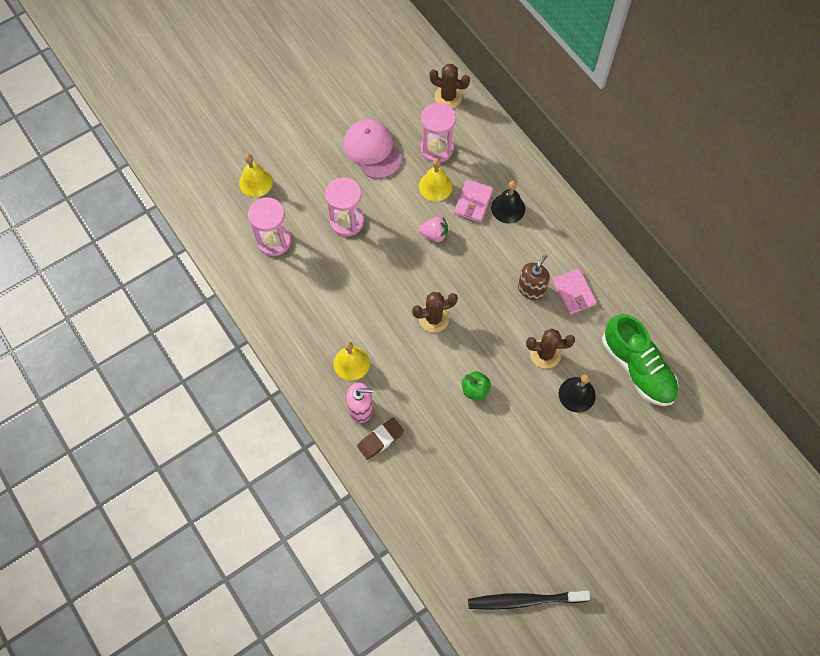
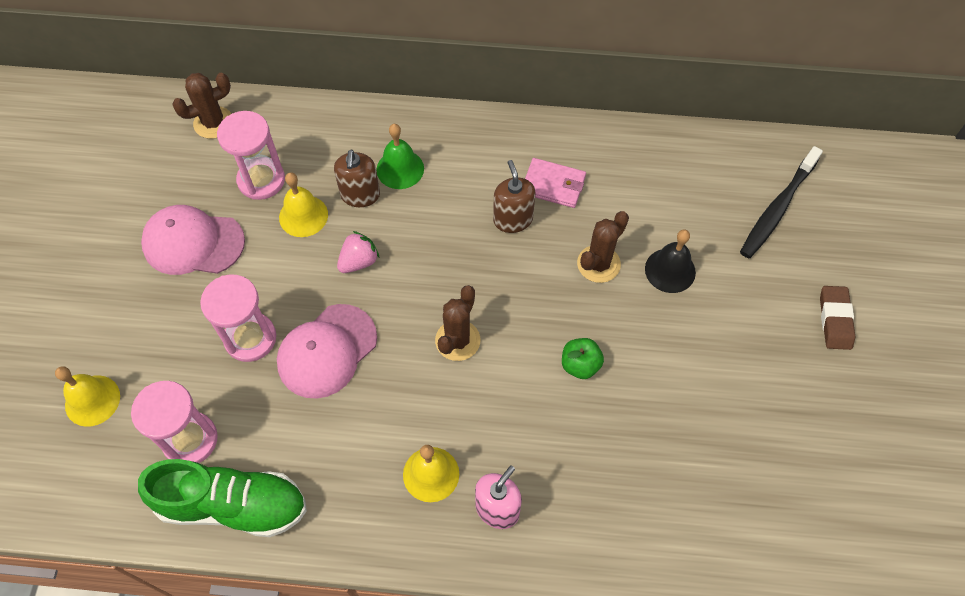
camera: 50 degrees left, 5 degrees down
(372, 262) = (327, 351): none -> pink cap
(380, 439) = (555, 516): brown eraser -> brown eraser (835, 320)
(473, 202) = (360, 195): pink wallet -> brown soap dispenser
(508, 208) = (400, 169): black bell -> green bell
(525, 600) = (871, 508): black toothbrush -> black toothbrush (777, 208)
(637, 368) = (686, 194): green shoe -> green shoe (233, 505)

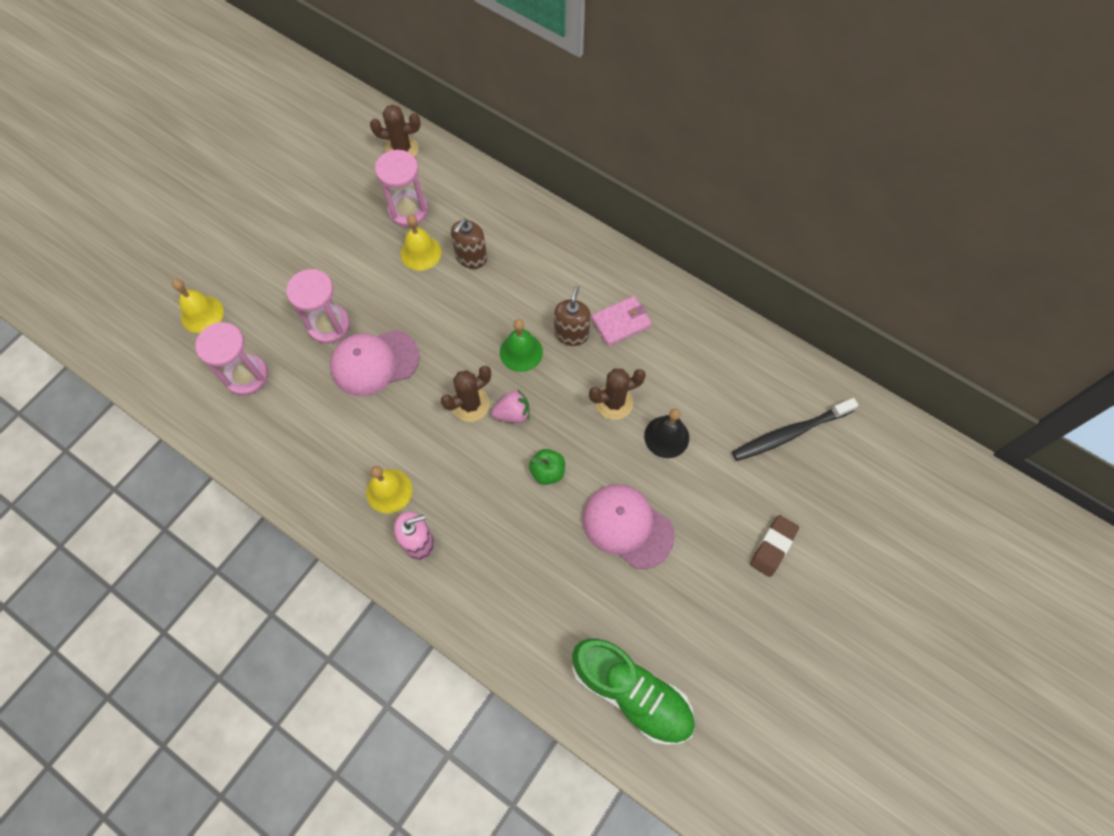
camera: 30 degrees right, 5 degrees up
(193, 243) = (333, 234): pink cap -> pink cap (627, 526)
(233, 505) = (246, 437): green shoe -> green shoe (631, 692)
(359, 261) = (438, 308): pink strawberry -> pink strawberry (513, 414)
(400, 169) = (513, 251): green bell -> green bell (521, 352)
(553, 185) = (621, 322): pink wallet -> pink wallet turned 75 degrees counterclockwise

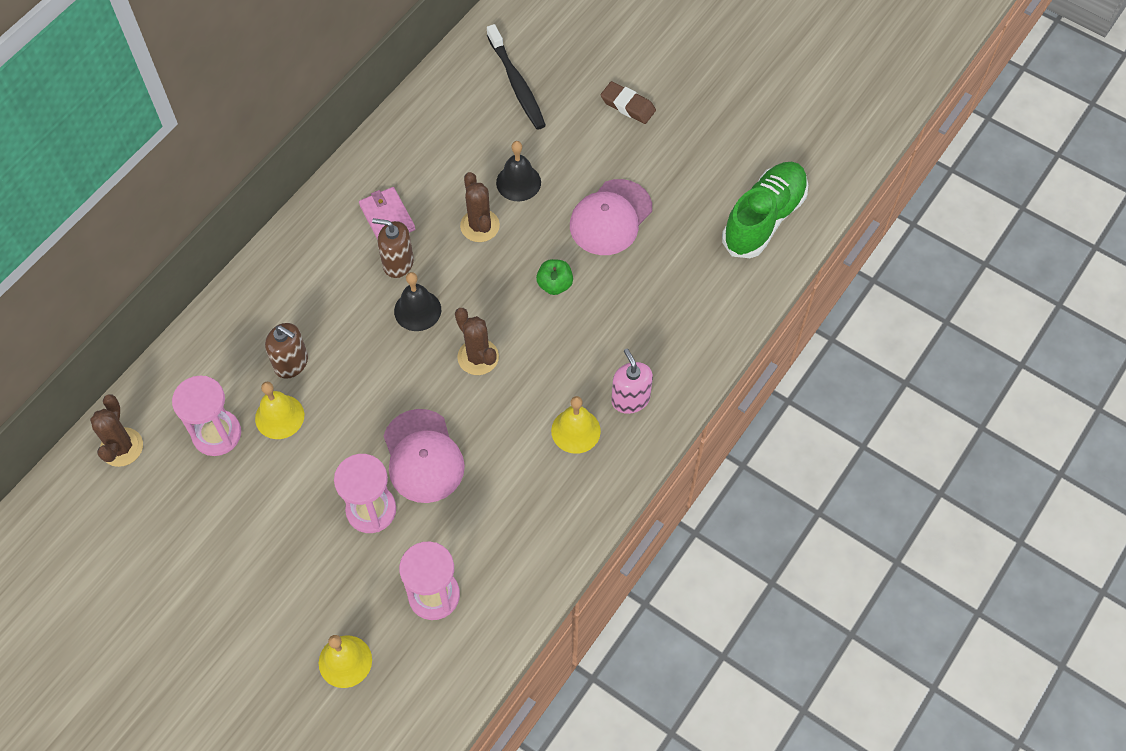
camera: 90 degrees left, 5 degrees down
(513, 414) = (490, 317): pink strawberry -> none
(521, 352) = (417, 310): green bell -> black bell

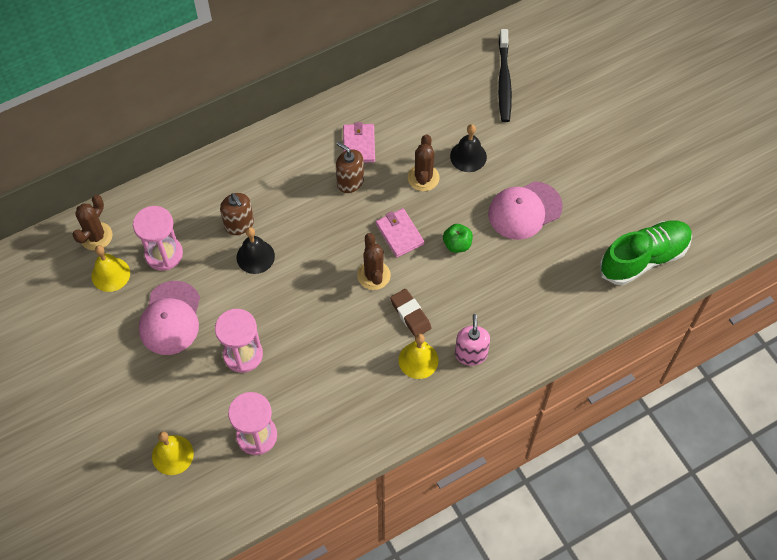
camera: 25 degrees right, 0 degrees up
(279, 416) = (212, 260): yellow bell -> yellow bell (110, 274)
(417, 310) = (347, 222): black bell -> black bell (255, 256)
(423, 456) = (298, 331): pink cap -> pink cap (170, 318)
(484, 299) = (399, 234): none -> pink wallet
(628, 105) = (581, 129): brown eraser -> brown eraser (410, 314)

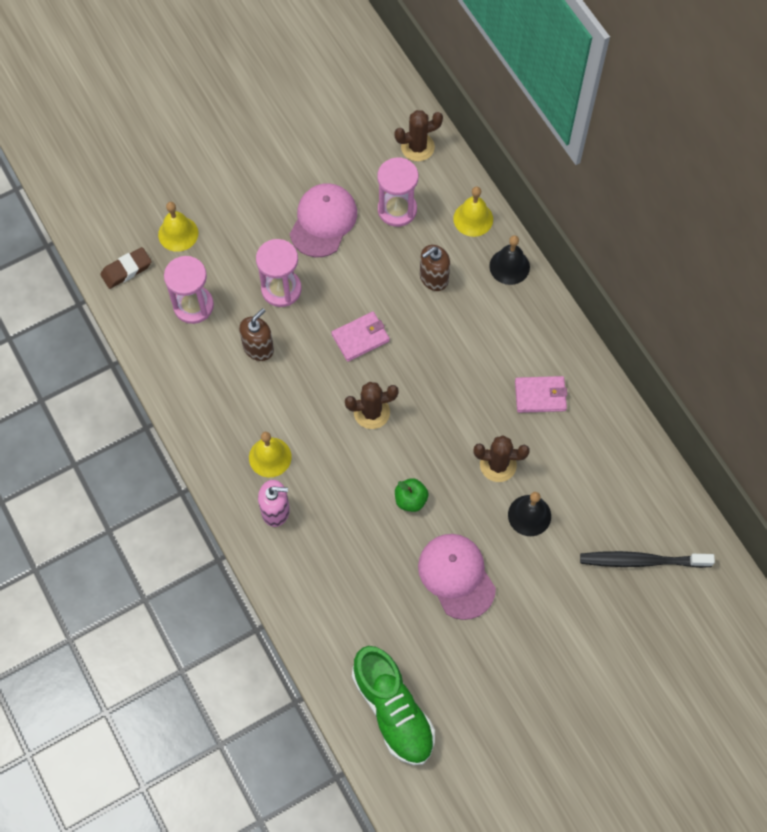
camera: 90 degrees right, 5 degrees up
(96, 236) = (417, 147): brown cactus -> brown cactus turned 45 degrees counterclockwise
(110, 274) = (373, 164): yellow bell -> yellow bell (473, 219)
(170, 318) = (323, 221): pink cap -> pink cap turned 105 degrees clockwise
(255, 256) = (394, 295): black bell -> black bell (509, 266)
(350, 182) = (490, 387): brown soap dispenser -> brown soap dispenser (258, 348)
(399, 234) = (423, 439): pink wallet -> pink wallet (360, 337)
(410, 314) = (323, 449): brown eraser -> brown eraser (126, 270)

